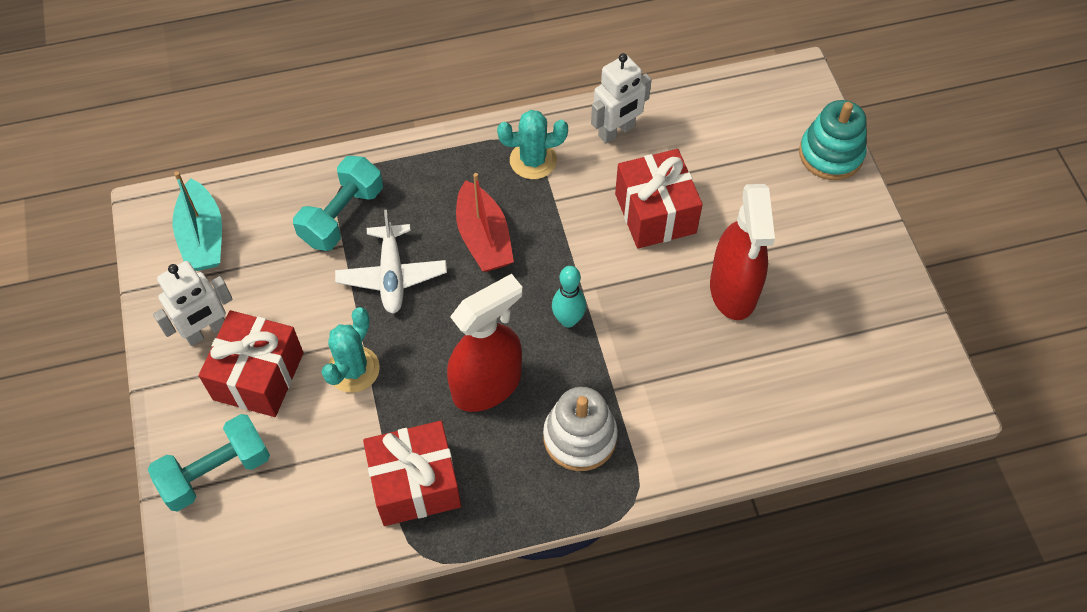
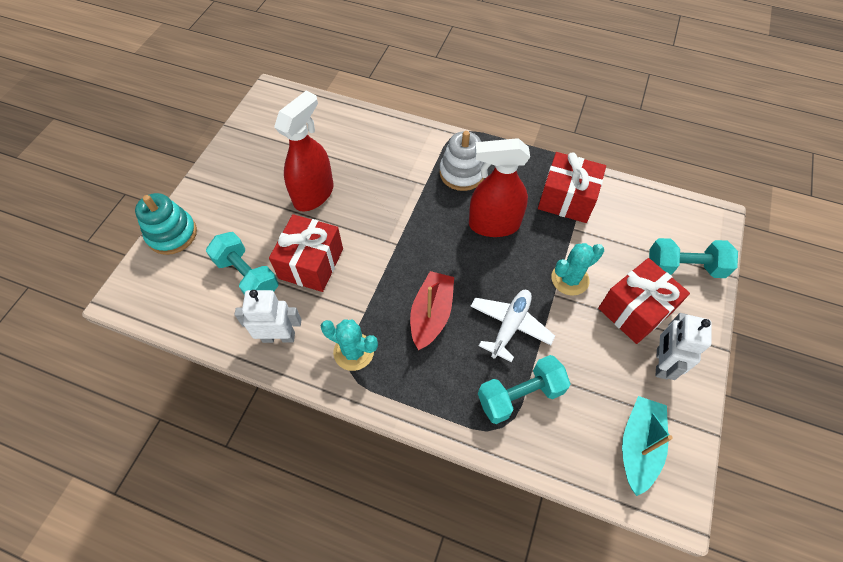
camera: 145 degrees left, 0 degrees up
(206, 331) = (661, 363): white robot -> white robot turned 75 degrees counterclockwise
(568, 320) = (419, 232): turquoise bowling pin -> none
(706, 163) = (247, 276): none -> turquoise dumbbell

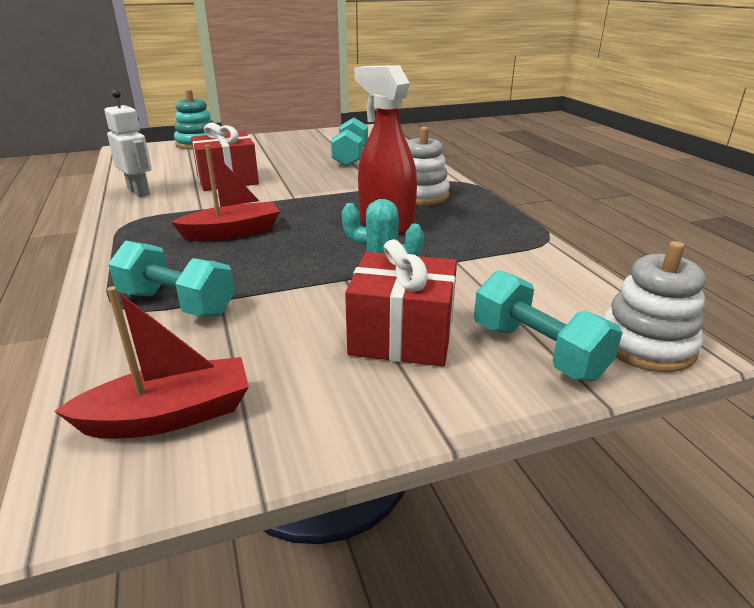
camera: 50 degrees right, 30 degrees down
(247, 276) = (187, 168): turquoise dumbbell -> turquoise dumbbell (350, 157)
(314, 194) = (298, 162): red spray bottle -> none
(353, 352) = (152, 218): turquoise cactus -> none
(510, 326) = (267, 270): white plane -> none
(566, 199) = (488, 245): red gift -> none
(638, 446) = (169, 416): turquoise boat -> red boat
(661, 363) = (341, 387): white robot -> none
(706, 225) = (646, 345): none -> white stacking toy

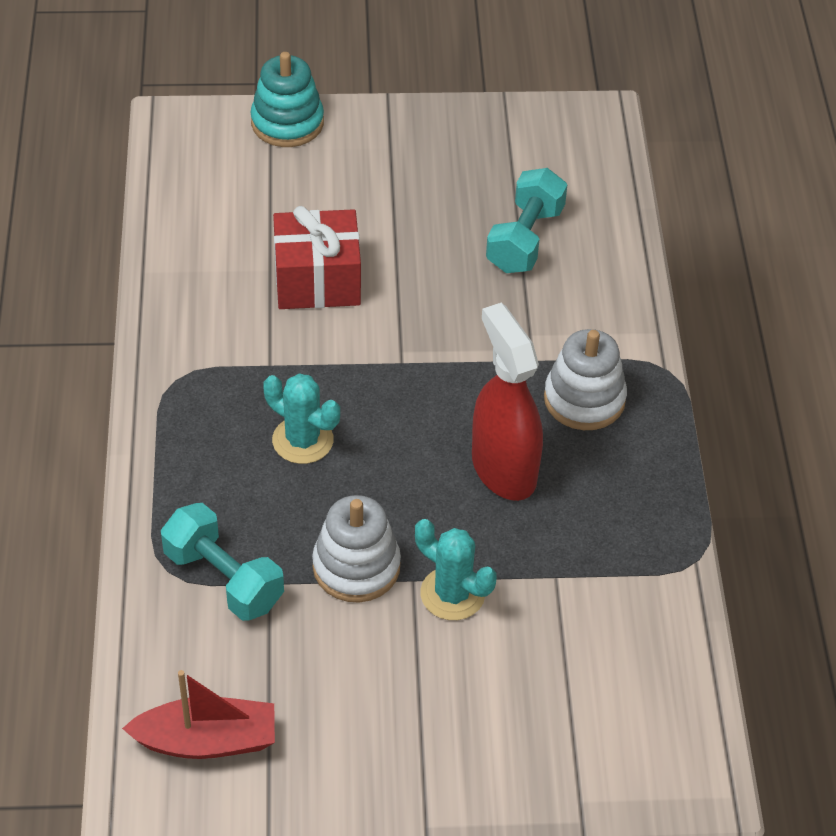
camera: 15 degrees right, 20 degrees up
(139, 192) = (190, 290): white robot -> none
(232, 232) = (303, 440): red boat -> turquoise cactus
(402, 336) = (438, 694): red gift -> none
(537, 351) = (562, 751): turquoise dumbbell -> none
(646, 345) = (675, 773): white stacking toy -> white stacking toy (356, 566)

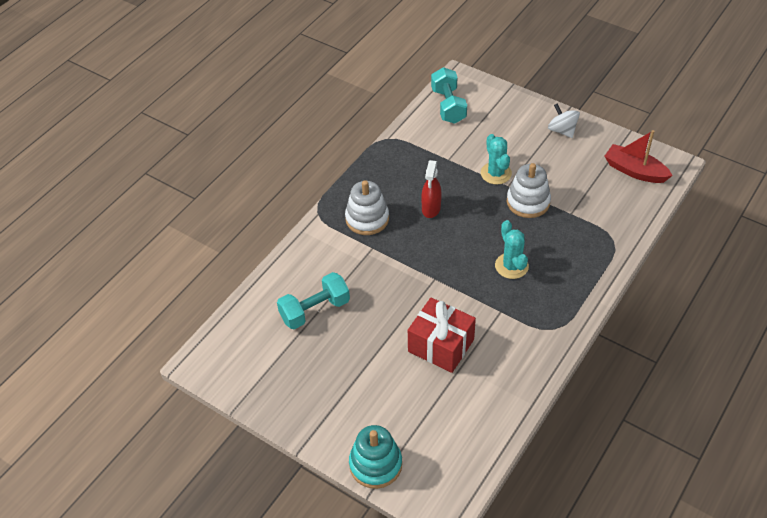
camera: 140 degrees left, 0 degrees up
(224, 579) = (590, 225): turquoise dumbbell -> turquoise dumbbell (448, 106)
(402, 762) = (562, 130): none -> white spinning top
(503, 469) = (431, 208): red spray bottle -> red spray bottle, size x0.62

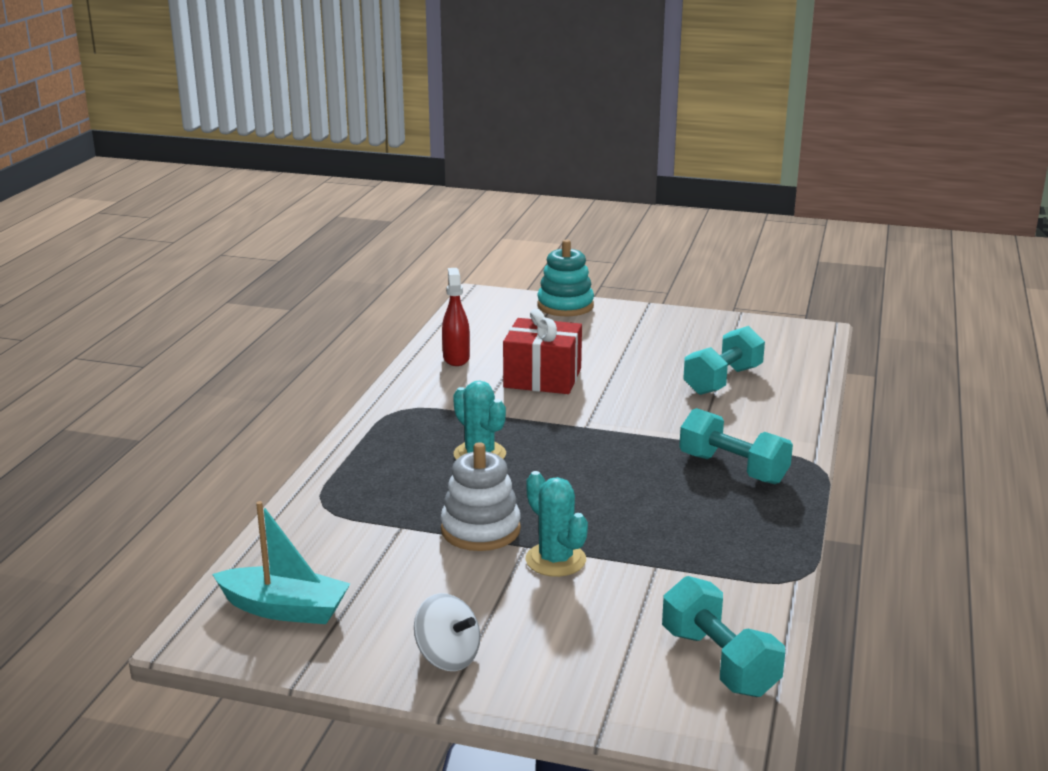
camera: 160 degrees right, 25 degrees down
(367, 219) = (733, 469): white stacking toy -> turquoise dumbbell
(431, 208) = (641, 496): red spray bottle -> red spray bottle (456, 358)
(634, 171) = (284, 609): red boat -> turquoise boat

